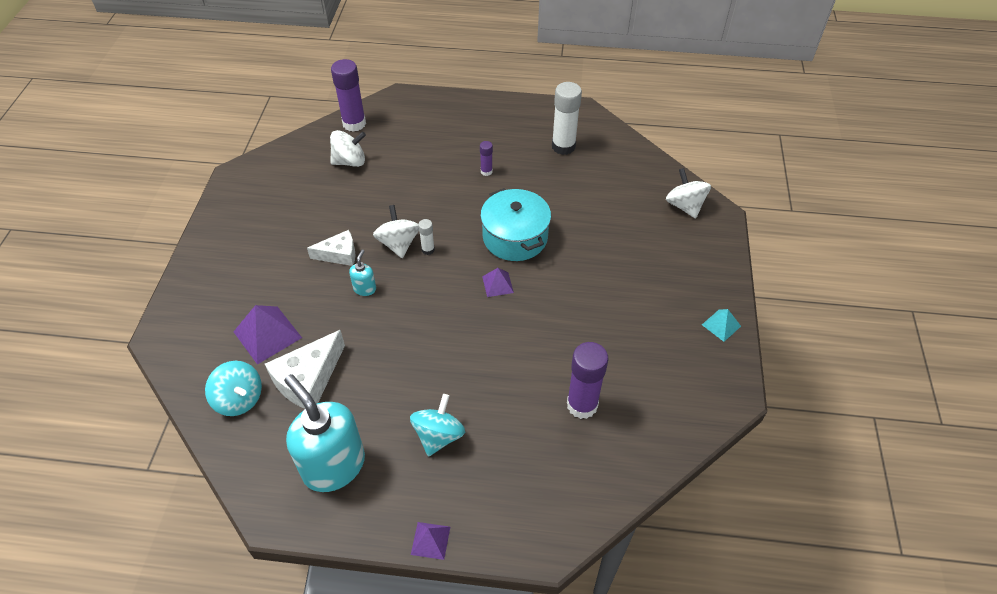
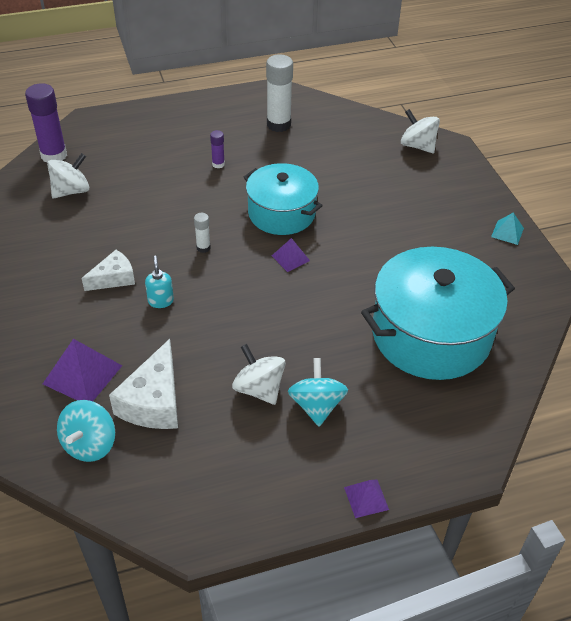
camera: 25 degrees left, 5 degrees down
(239, 399) = (90, 444): turquoise spinning top -> turquoise spinning top turned 90 degrees clockwise
(334, 466) = (230, 469): turquoise soap dispenser -> none
(398, 244) = (170, 251): white spinning top -> white spinning top (259, 389)
(582, 405) = (431, 334): purple glue stick -> turquoise pot

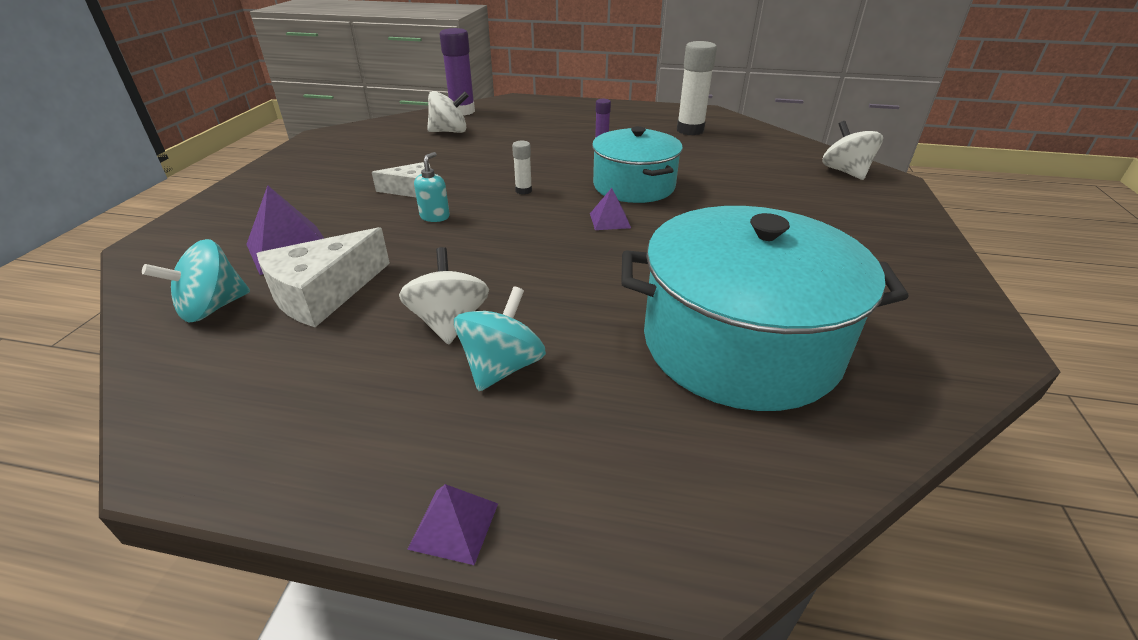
camera: 30 degrees right, 10 degrees down
(507, 232) = (937, 270): turquoise pyramid -> none

